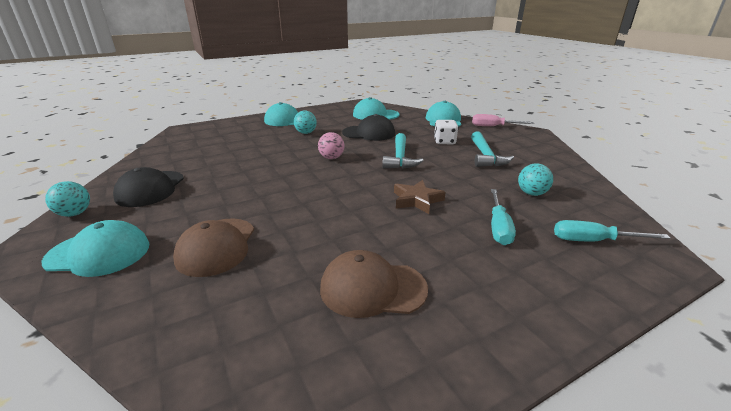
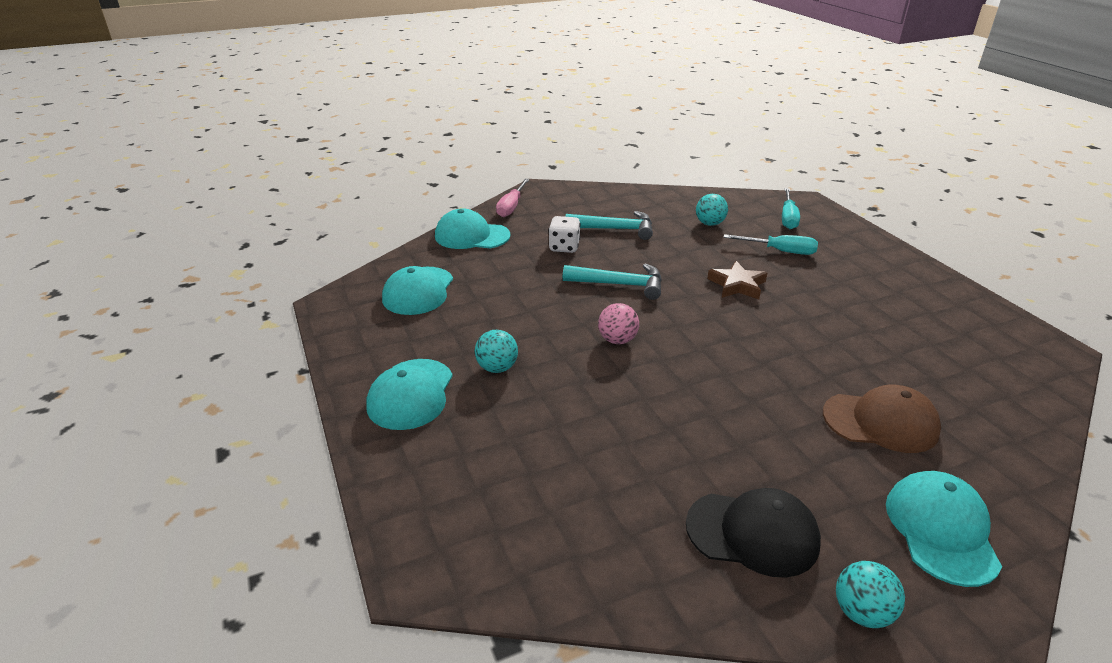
camera: 85 degrees left, 5 degrees up
(369, 133) = (515, 303): black cap -> none
(372, 288) = (898, 321): brown cap -> none

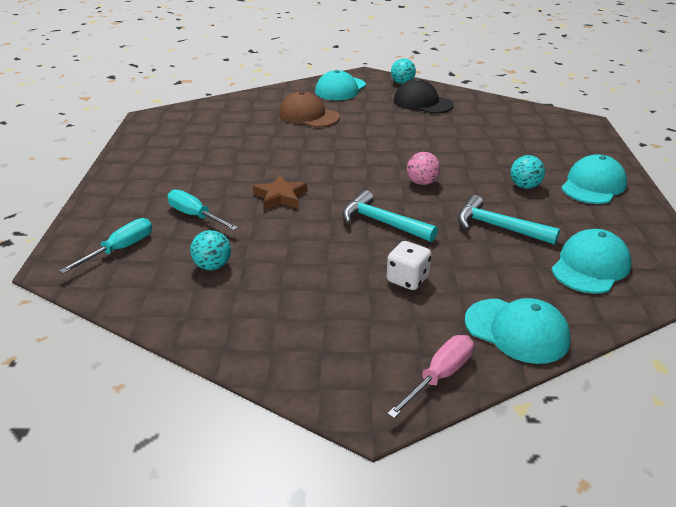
camera: 155 degrees left, 0 degrees up
(616, 229) = (327, 289): turquoise hammer -> turquoise hammer (497, 227)

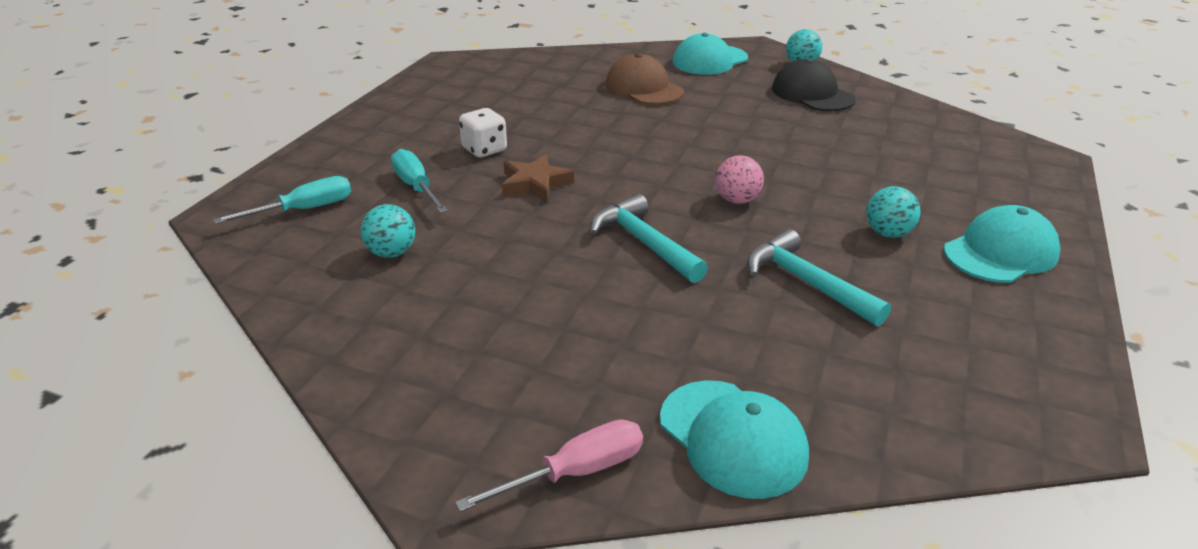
camera: 20 degrees right, 0 degrees up
(407, 279) = (625, 327): white dice -> white dice (484, 150)
(590, 266) = (915, 371): turquoise cap -> none

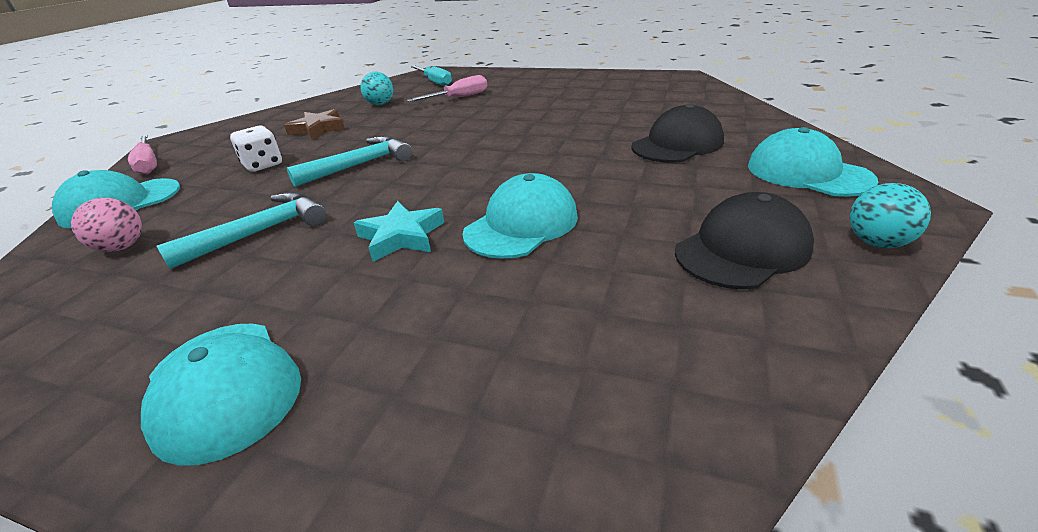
camera: 90 degrees right, 0 degrees up
(416, 187) = (459, 98): turquoise screwdriver -> pink screwdriver
(484, 150) = (515, 106): white dice -> white dice (263, 165)
(535, 184) = (460, 125): brown star -> brown star (318, 129)
(644, 88) = (677, 144): brown cap -> black cap
(737, 200) = (418, 198): pink ball -> pink ball (122, 247)
(785, 155) = (522, 224): none -> turquoise cap
(807, 204) = (401, 236): none -> turquoise star
(887, 233) = (319, 287): turquoise ball -> none

